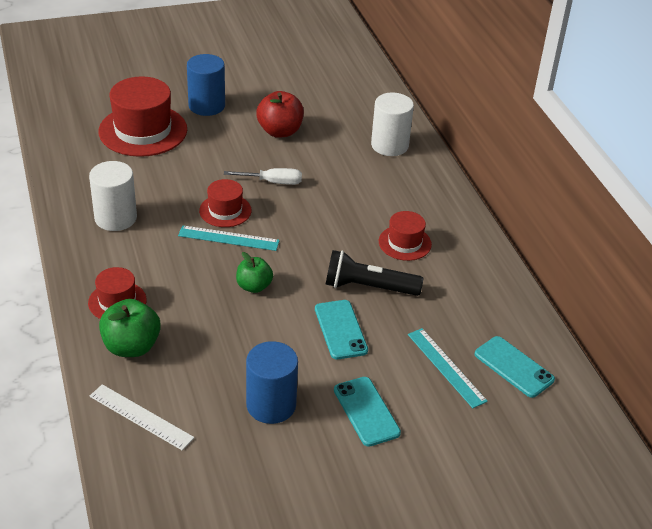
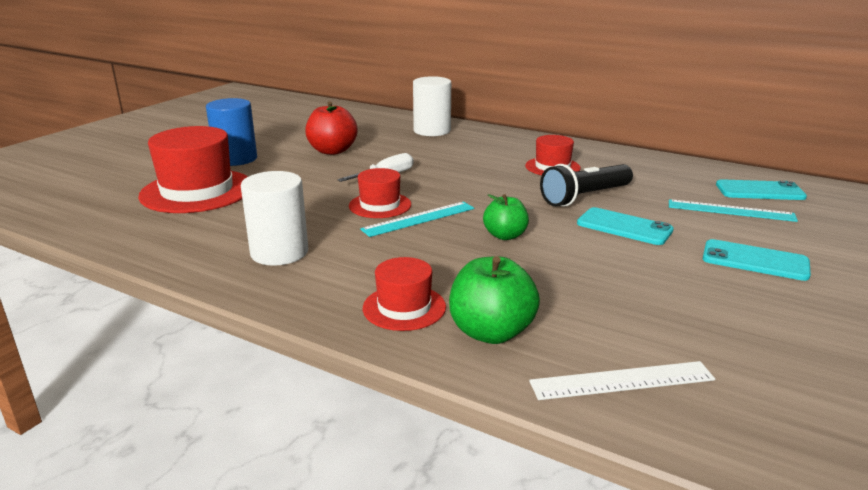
camera: 40 degrees left, 15 degrees down
(271, 405) = (693, 298): blue cylinder -> none

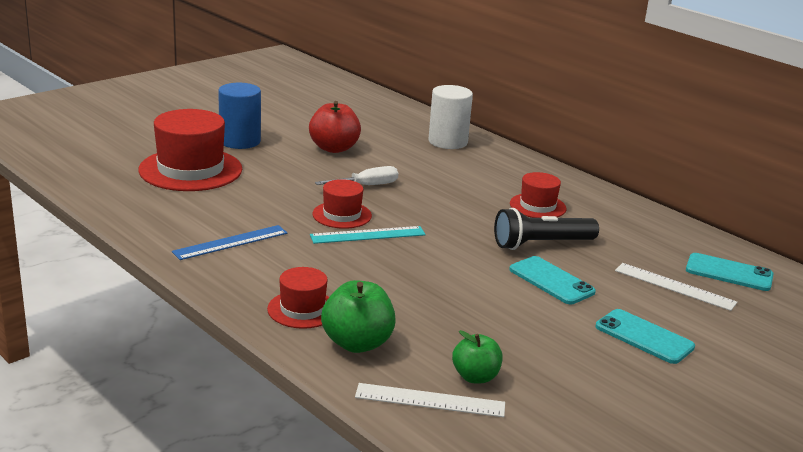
camera: 15 degrees right, 0 degrees up
(279, 252) = (230, 242): white cylinder -> blue ruler
(505, 236) = (433, 266): green apple -> green apple (475, 377)
(730, 211) = (674, 286): turquoise ruler -> white ruler

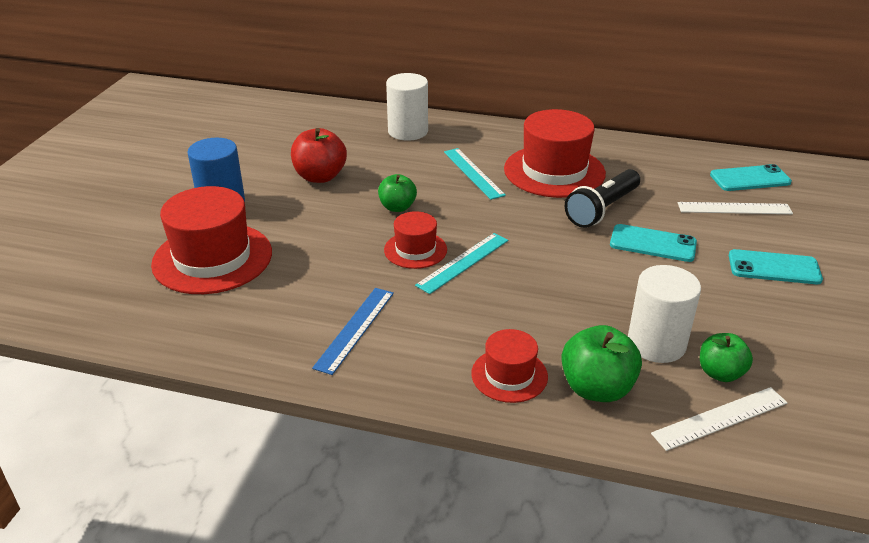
camera: 30 degrees left, 10 degrees up
(366, 185) = (397, 207): white screwdriver -> green apple
(449, 339) = (656, 344): none -> white cylinder
(462, 184) = (473, 173): none -> turquoise ruler
(537, 206) = (554, 171): red hat -> red hat, size x1.84

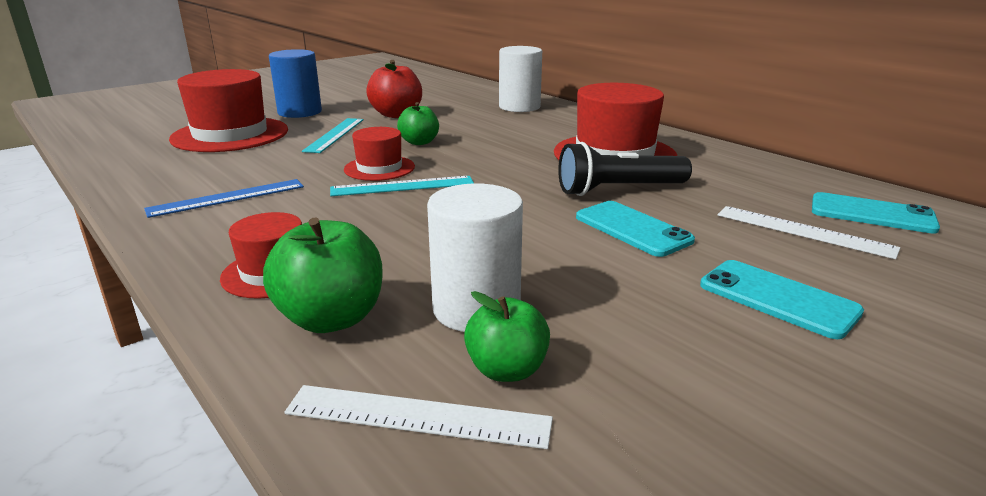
camera: 35 degrees right, 10 degrees down
(473, 173) = (529, 139): turquoise ruler -> turquoise ruler (334, 135)

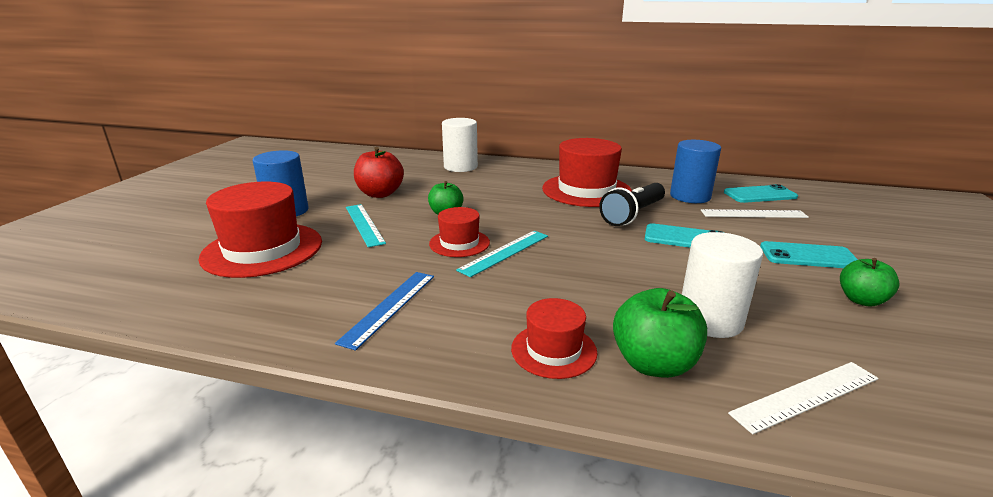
camera: 35 degrees left, 0 degrees up
(507, 370) = (789, 348): green apple -> green apple (861, 300)
(746, 190) = (690, 196): none -> blue cylinder

